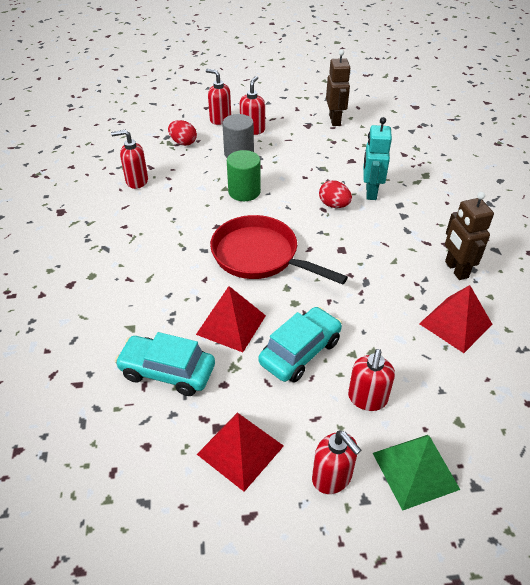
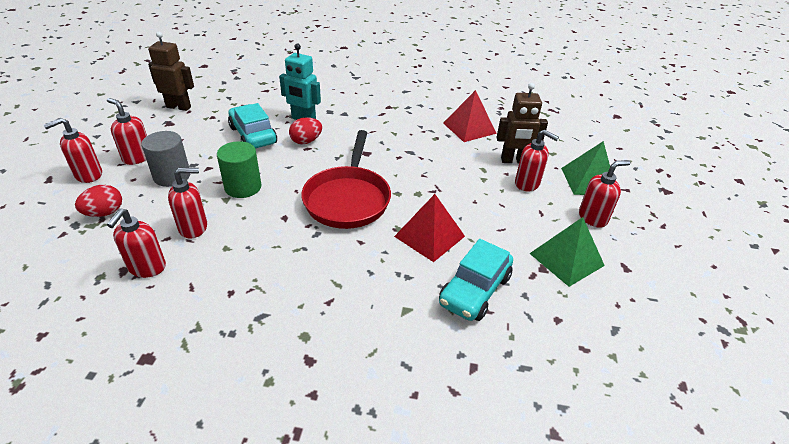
camera: 75 degrees left, 5 degrees down
(184, 185) = (194, 227): none -> red soap dispenser
(240, 449) = (566, 259): red pyramid -> green pyramid
(260, 256) = (348, 199): red pan -> red pan turned 45 degrees counterclockwise
(300, 352) = (474, 204): turquoise car -> turquoise car (253, 135)
(456, 270) = (417, 111): brown robot -> brown robot (514, 161)

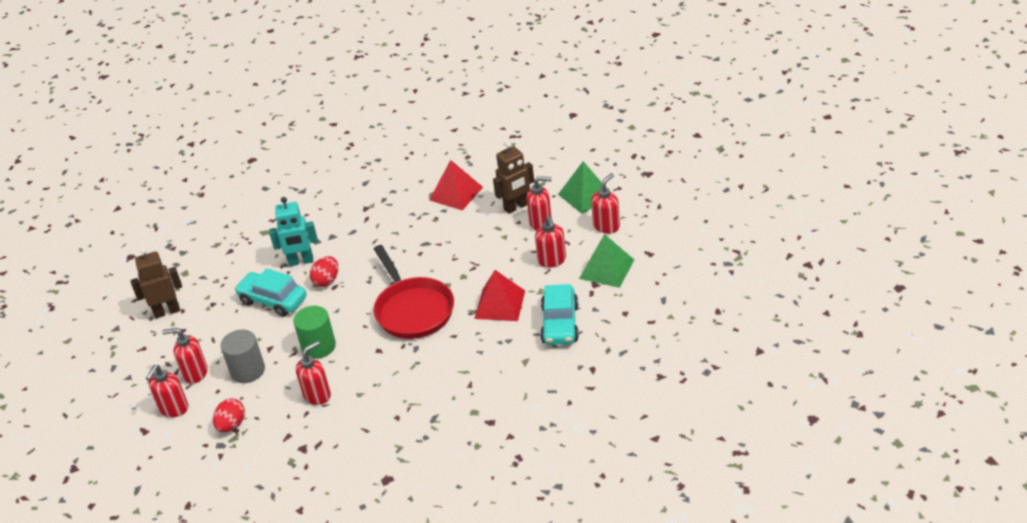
camera: 25 degrees left, 0 degrees up
(147, 267) = (318, 437): red soap dispenser -> red soap dispenser (552, 260)

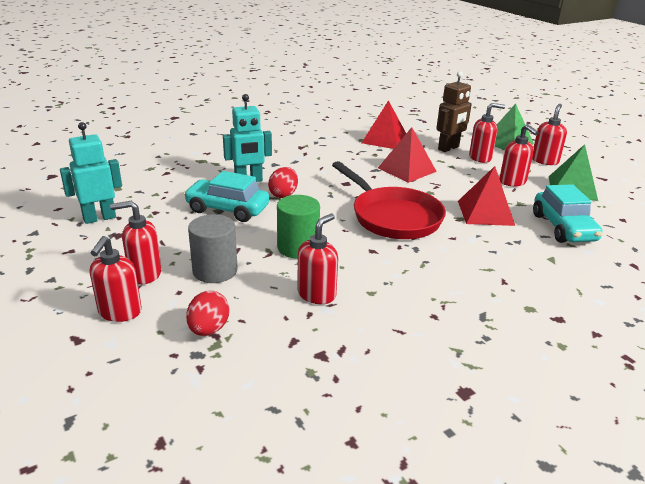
camera: 15 degrees left, 10 degrees down
(167, 311) = (99, 218): brown robot -> turquoise robot
(456, 243) = (407, 169): none -> red pyramid

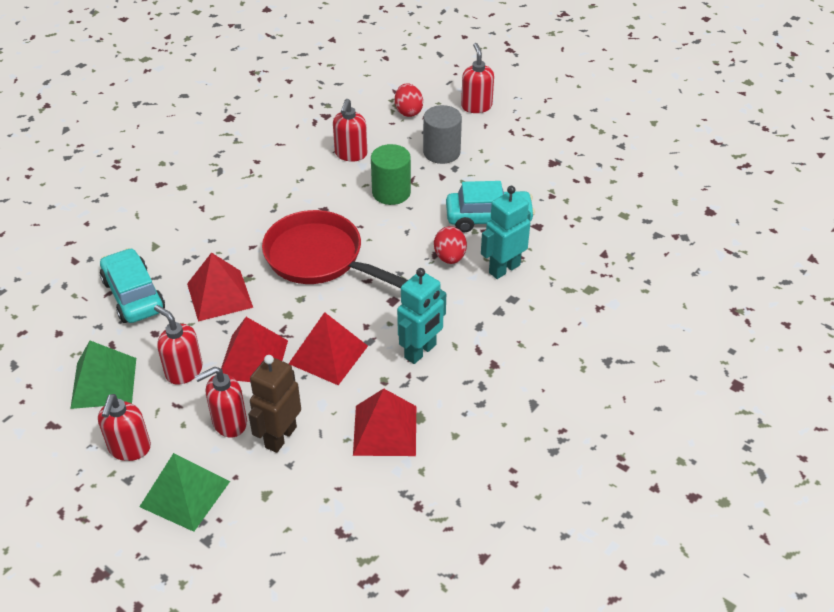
camera: 160 degrees right, 15 degrees up
(99, 218) = (590, 174): turquoise robot -> turquoise robot (420, 351)
(144, 274) = (491, 135): red soap dispenser -> none
(461, 177) = (253, 359): none -> red pyramid

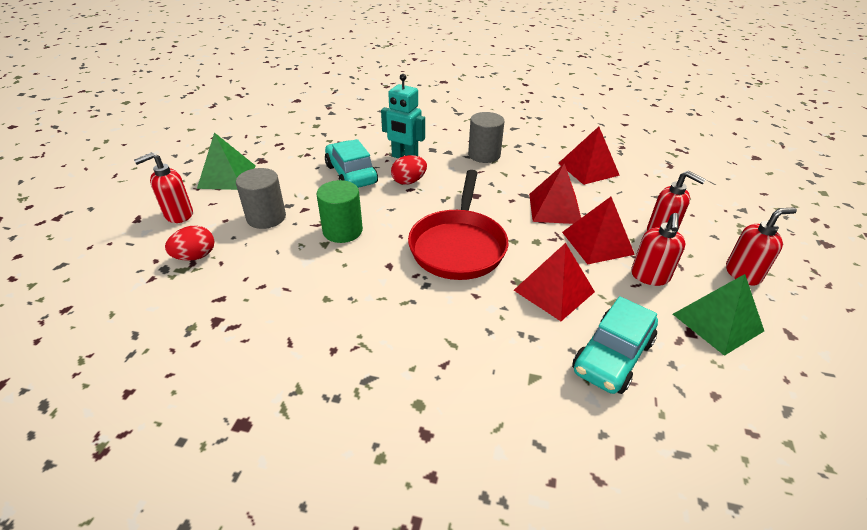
camera: 115 degrees left, 5 degrees down
(185, 494) = (732, 231): green pyramid -> green pyramid (227, 176)
(280, 437) = (642, 206): brown robot -> none
(351, 154) = (290, 275): red soap dispenser -> none
(420, 351) = (512, 172): turquoise robot -> none
(474, 341) = (484, 155): none -> grey cylinder

